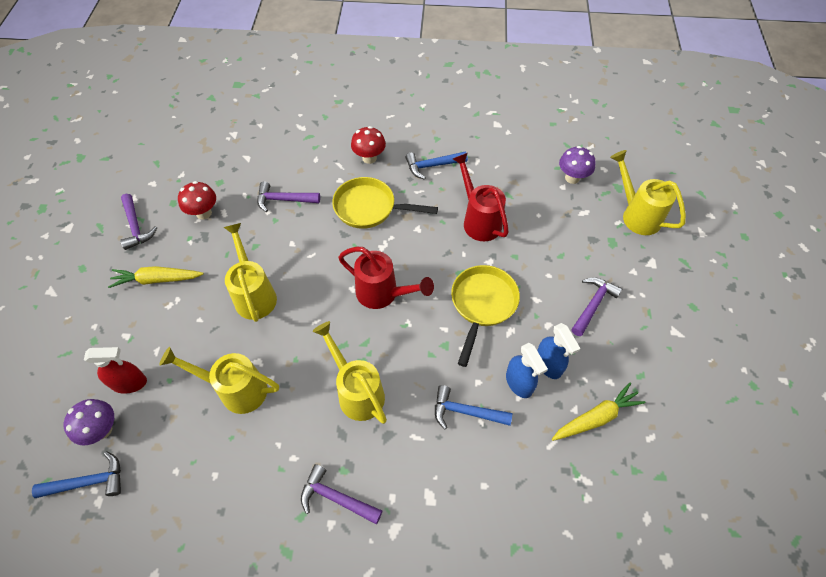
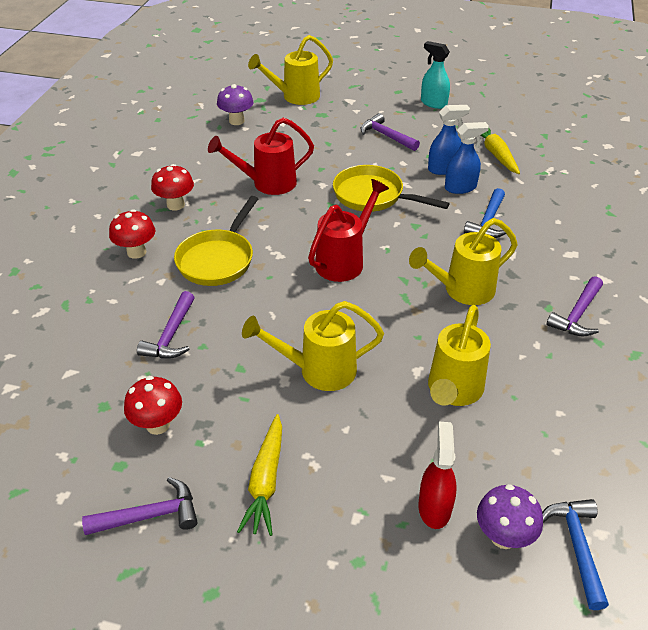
camera: 80 degrees left, 15 degrees down
(432, 166) = (175, 205): blue hammer -> red mushroom
(682, 345) = (433, 103): none -> turquoise spray bottle

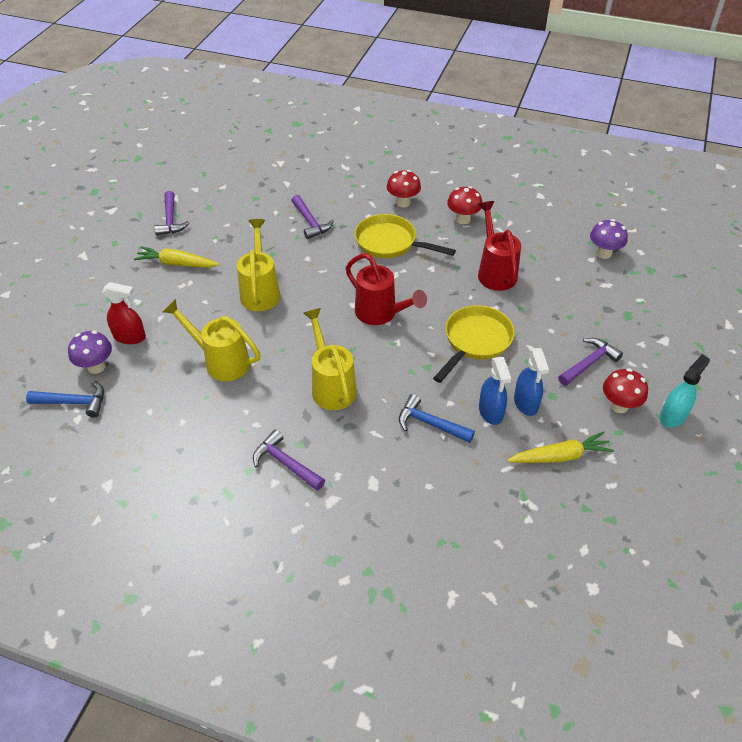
camera: 95 degrees right, 5 degrees up
(158, 425) = (234, 220): red mushroom -> red mushroom (619, 405)
(171, 335) = (310, 222): purple hammer -> purple hammer turned 135 degrees counterclockwise
(295, 97) = (662, 296): yellow watering can -> none

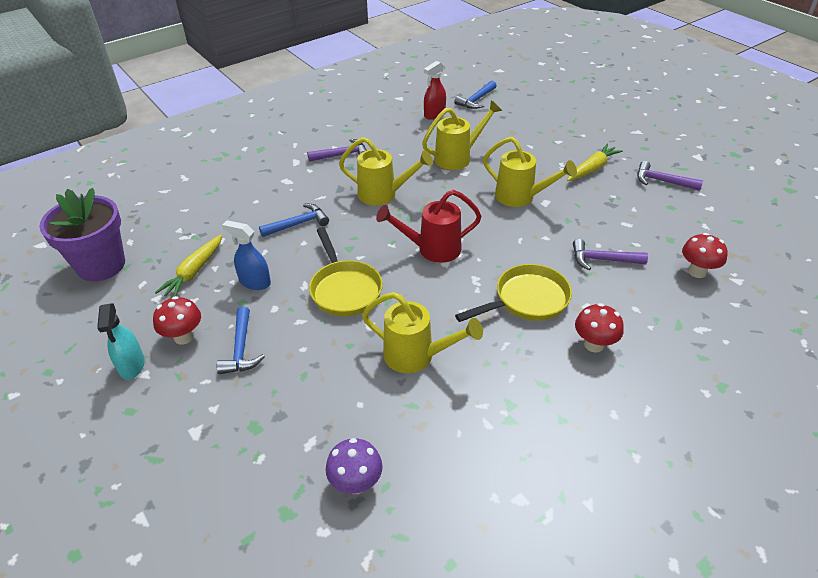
camera: 125 degrees right, 5 degrees down
(96, 367) = (501, 113): purple mushroom -> none
(130, 337) = (519, 130): red spray bottle -> red spray bottle (434, 114)
(463, 219) = (525, 381): red mushroom -> red mushroom (697, 272)
(491, 412) = (271, 258): blue spray bottle -> none
(495, 272) = (416, 356): red watering can -> yellow watering can
(589, 363) = (241, 349): purple hammer -> blue hammer
(631, 542) = (101, 265): none -> purple flower pot

